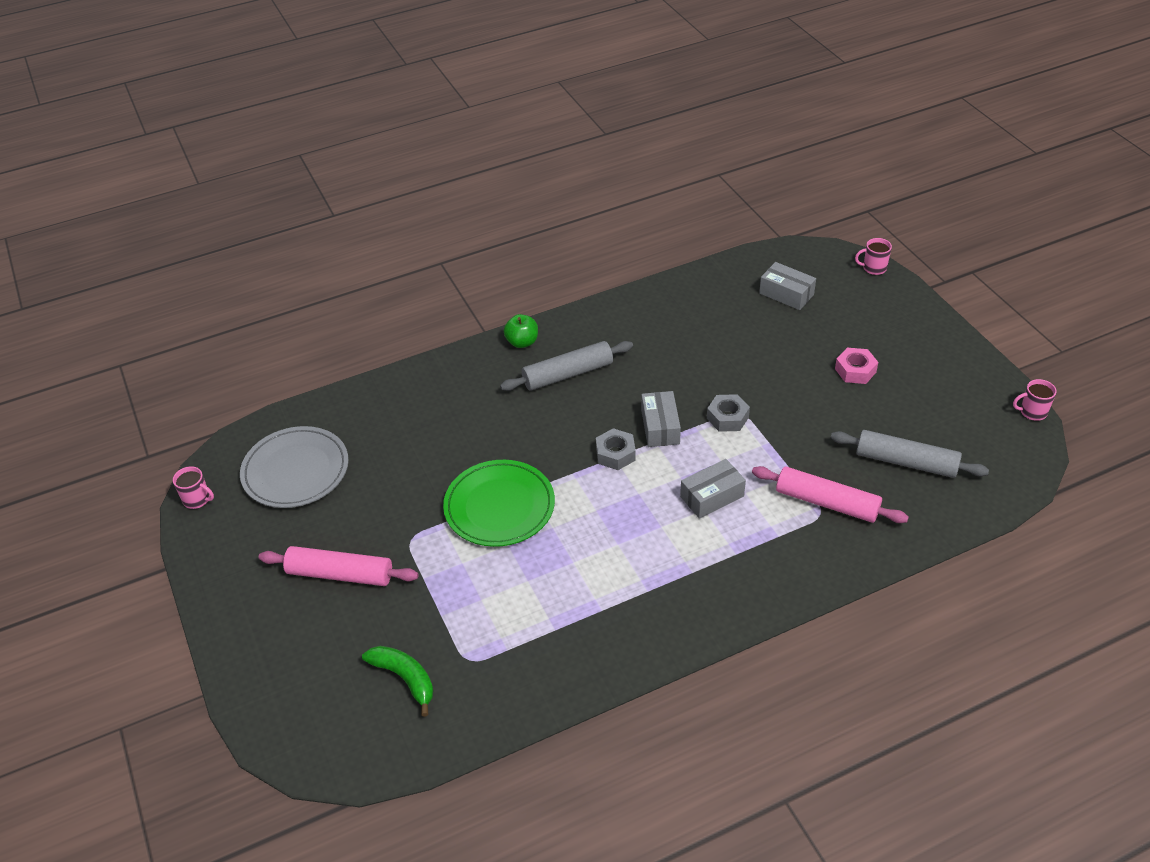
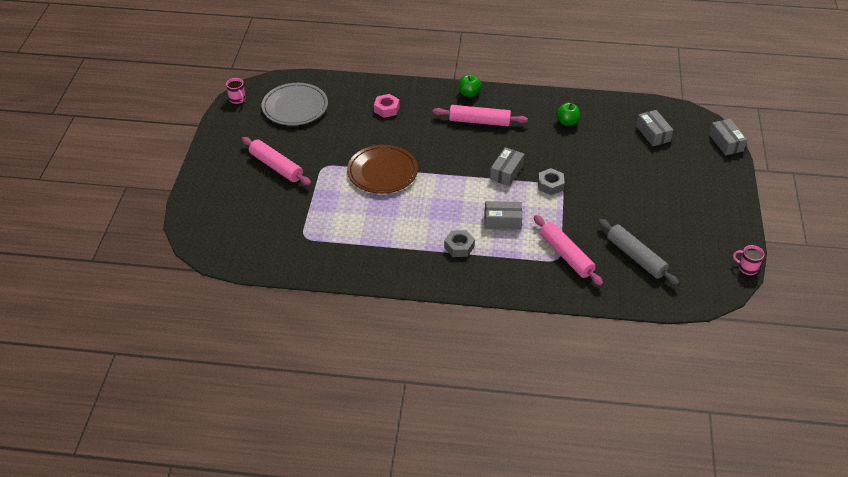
camera: 30 degrees right, 0 degrees up
(405, 678) = (267, 229): green banana -> none
(499, 506) = (382, 172): green plate -> brown plate
(568, 374) = (479, 121): grey rolling pin -> pink rolling pin
(615, 454) = (468, 174): grey nut -> grey nut (459, 247)
(675, 325) = (567, 122): none -> green apple
(855, 370) = (654, 194): pink nut -> pink nut (386, 109)
(873, 268) = (726, 142): pink mug -> grey box

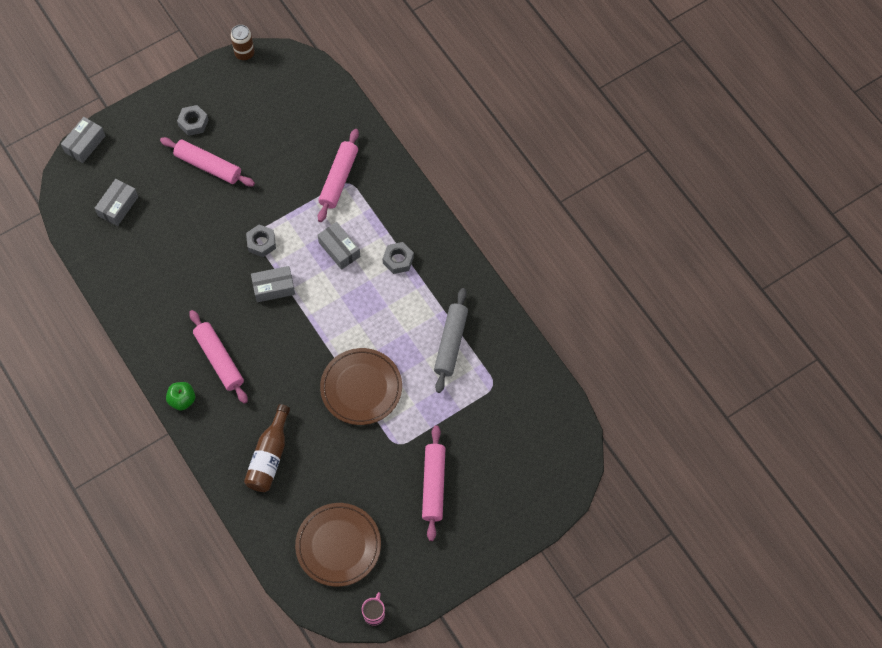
camera: 130 degrees left, 20 degrees up
(295, 107) = (338, 545): grey plate -> brown plate
(386, 109) = (269, 456): pink nut -> brown bottle
(567, 122) = (158, 285): green apple -> none
(636, 257) = (298, 131): grey rolling pin -> grey rolling pin (451, 343)
(647, 192) = (208, 166): none -> pink rolling pin
(697, 204) = (193, 123): none -> grey nut
(747, 268) = (244, 53): pink mug -> brown can

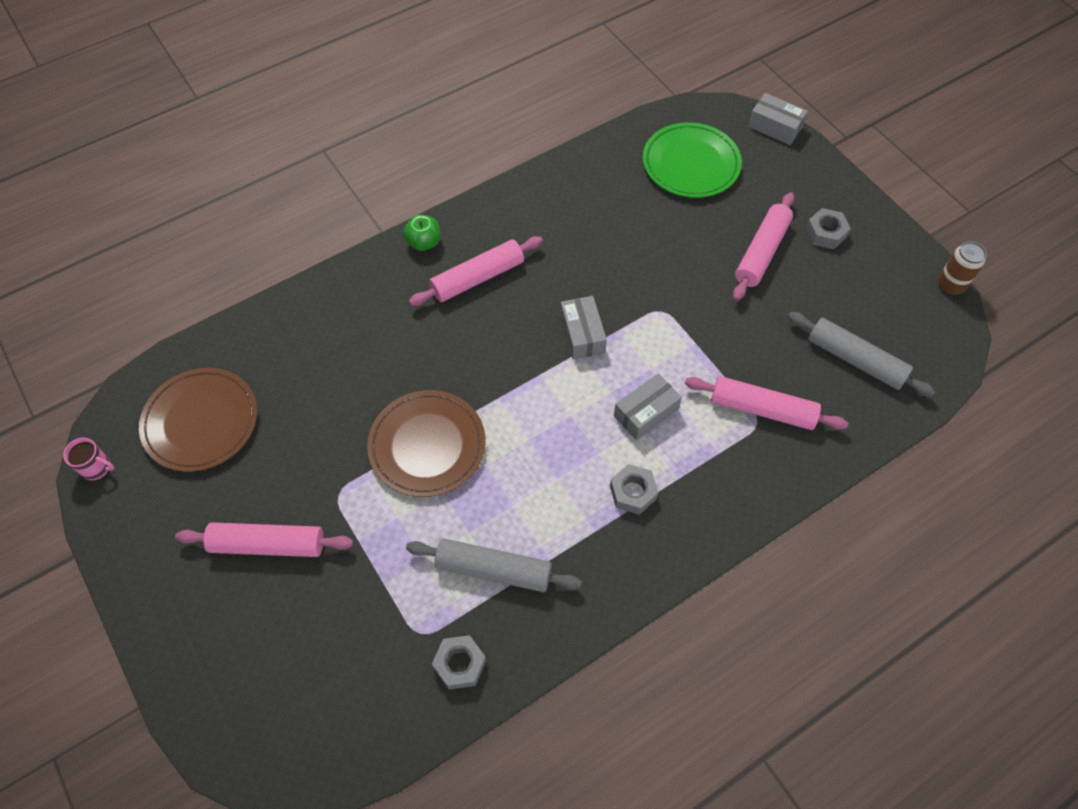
camera: 90 degrees right, 5 degrees down
(118, 206) = (691, 164): grey box -> green plate
(261, 243) = (649, 317): grey nut -> grey nut (460, 664)
(269, 456) = (337, 338): brown bottle -> none
(302, 119) = (855, 360): none -> grey rolling pin

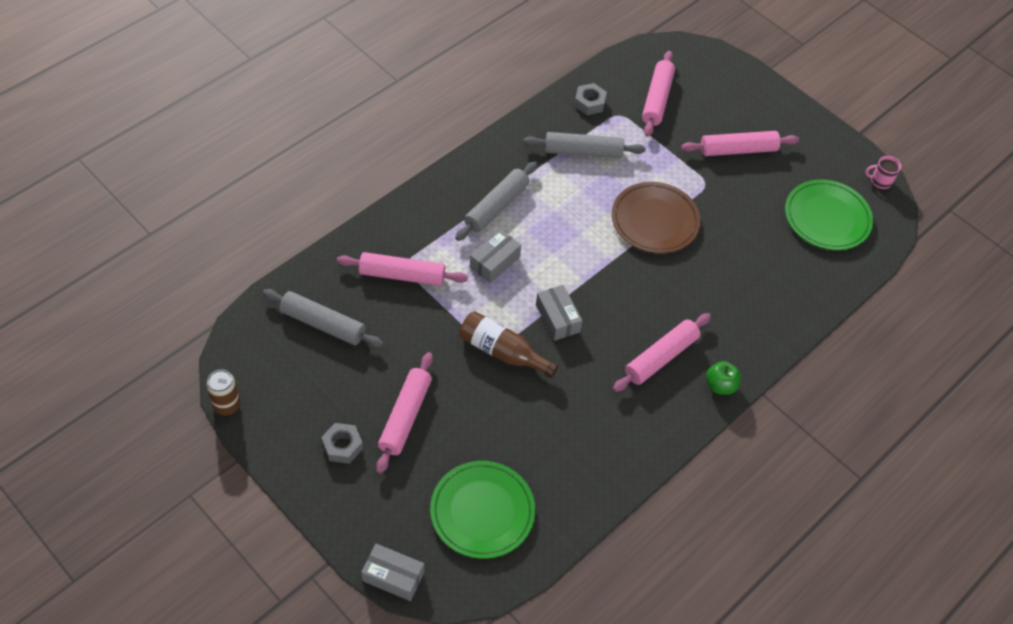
camera: 165 degrees right, 5 degrees down
(201, 422) = (827, 218): brown plate -> green plate
(351, 658) = (657, 99): none -> pink rolling pin
(633, 492) = (496, 207): grey nut -> grey rolling pin
(651, 304) = (502, 352): none -> brown bottle

